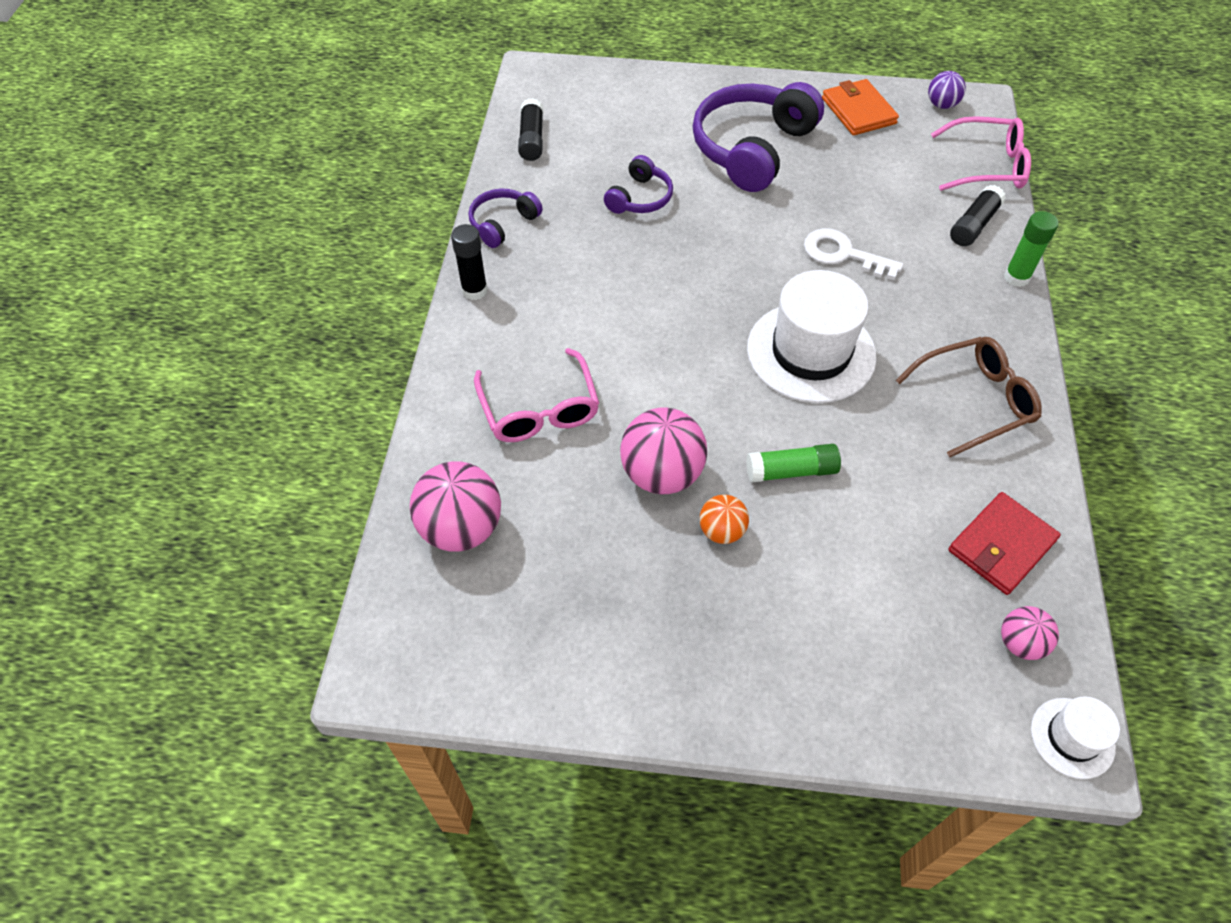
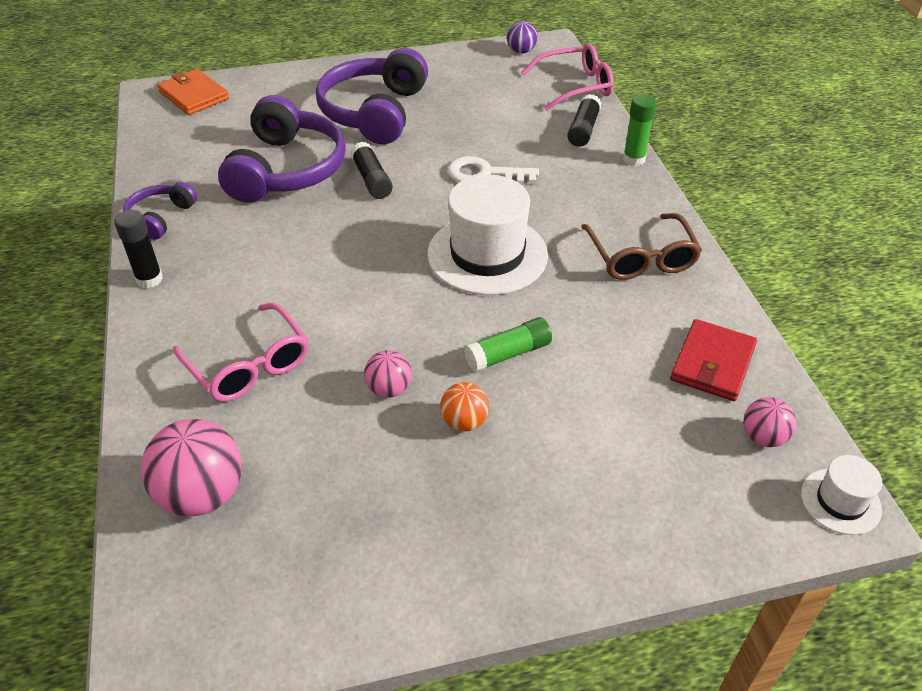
camera: 20 degrees left, 10 degrees down
(531, 139) = (167, 144): black glue stick -> black glue stick (371, 180)
(640, 198) = (287, 169): purple headphones -> purple headphones, size x1.97
(661, 474) = (389, 389): pink ball -> pink ball, size x0.56
(858, 111) = (455, 68): orange wallet -> orange wallet (194, 95)
(975, 401) = (641, 257): brown glasses -> brown glasses turned 120 degrees clockwise

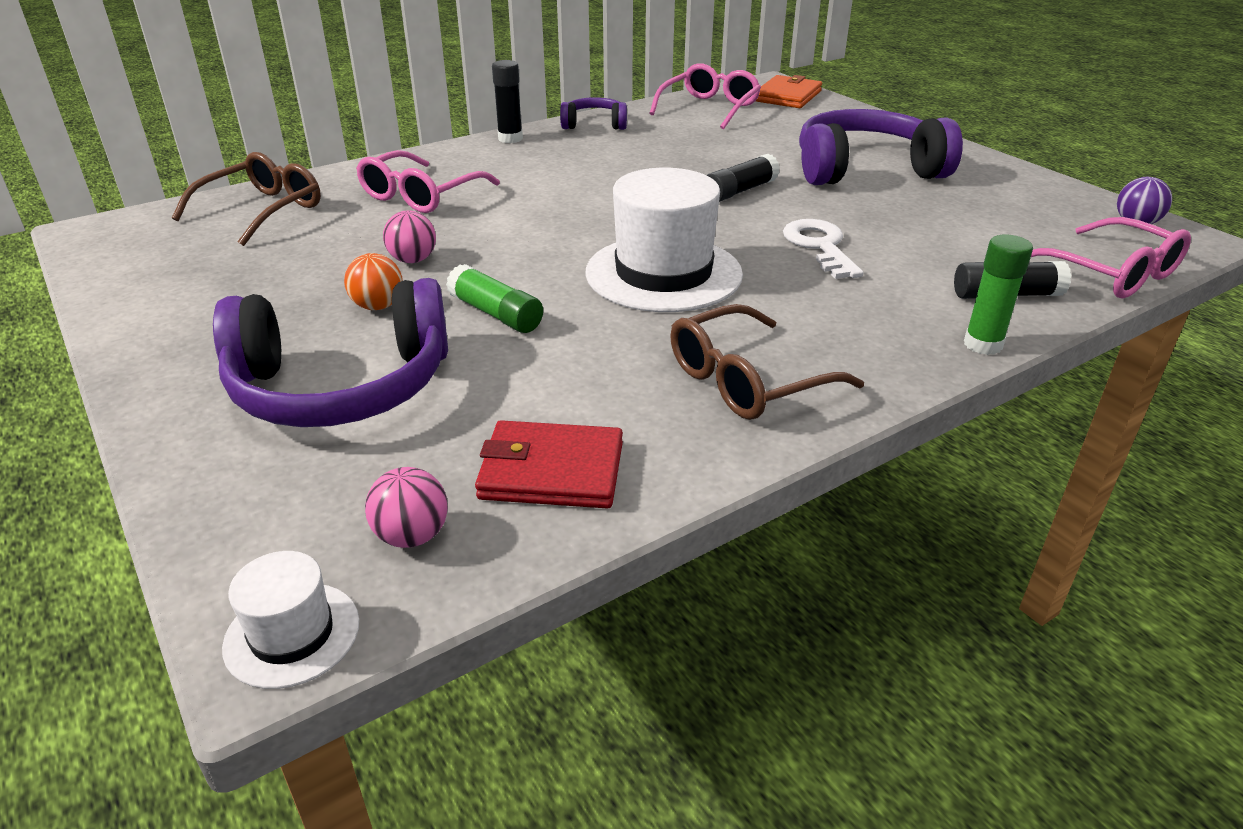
camera: 70 degrees right, 10 degrees down
(183, 143) = (709, 108): none -> pink glasses
(202, 494) = (262, 211): pink ball -> brown glasses
(287, 169) = (714, 153): purple headphones -> purple headphones (341, 386)

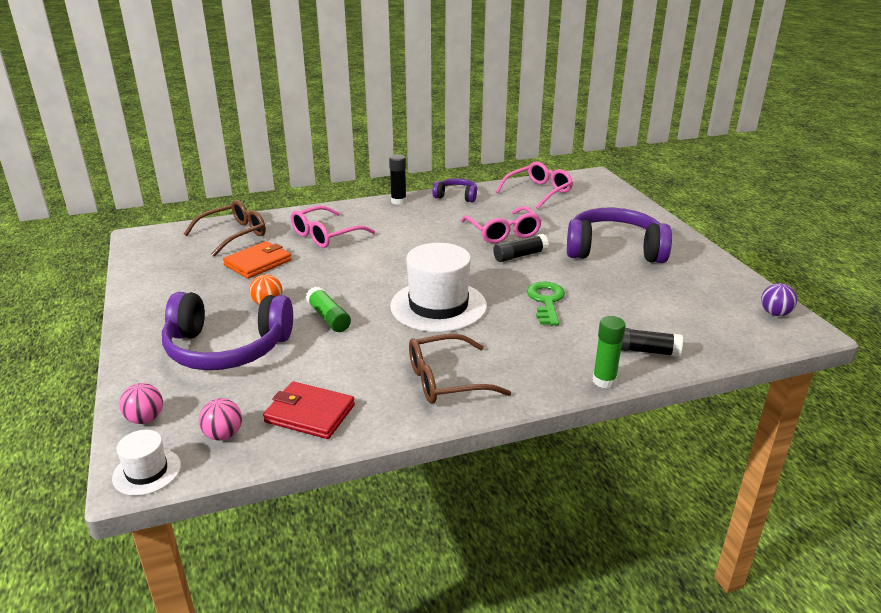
camera: 15 degrees right, 5 degrees down
(413, 260) = (300, 277): pink ball -> pink ball (145, 419)
(787, 96) = (598, 188): orange wallet -> orange wallet (258, 263)
(820, 246) = (546, 301): white key -> green key
(1110, 273) = (727, 346): pink glasses -> pink glasses (503, 232)

